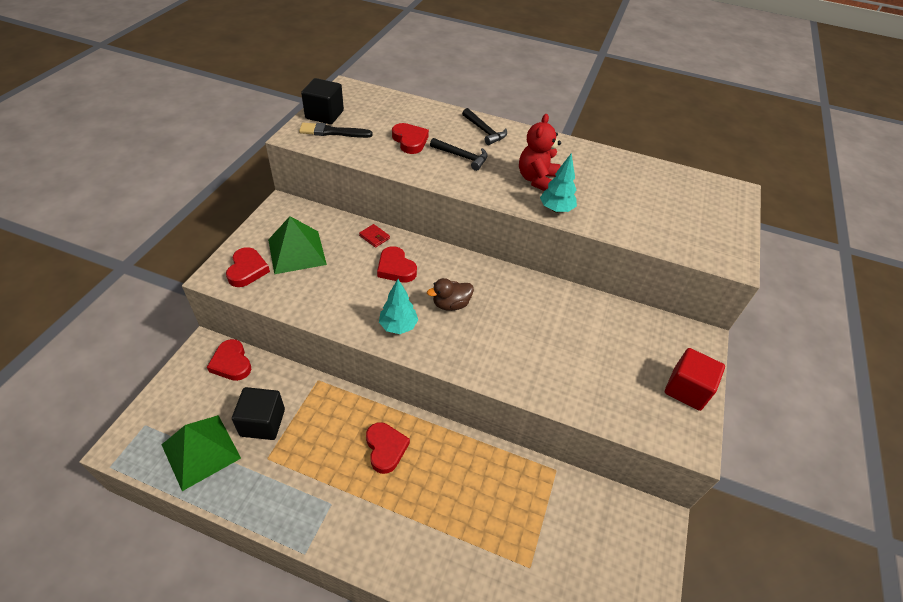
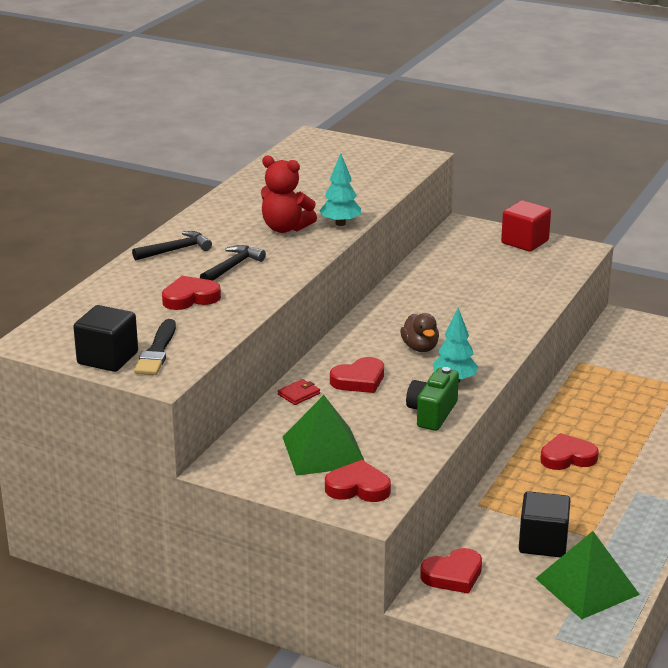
camera: 80 degrees left, 20 degrees down
(346, 311) = (432, 413): none -> green camera

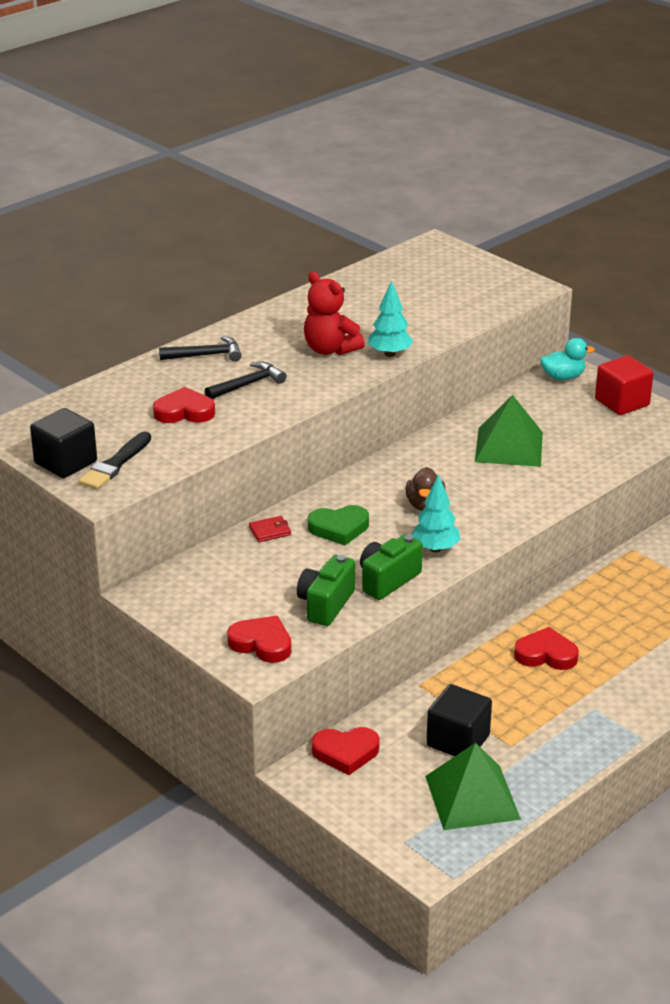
camera: 20 degrees right, 5 degrees up
(324, 451) = (254, 597): green pyramid -> green pyramid (509, 447)
(359, 380) = (339, 528): red heart -> green heart
(392, 444) = (325, 604): none -> green camera
(463, 231) = (563, 377): none -> turquoise duck

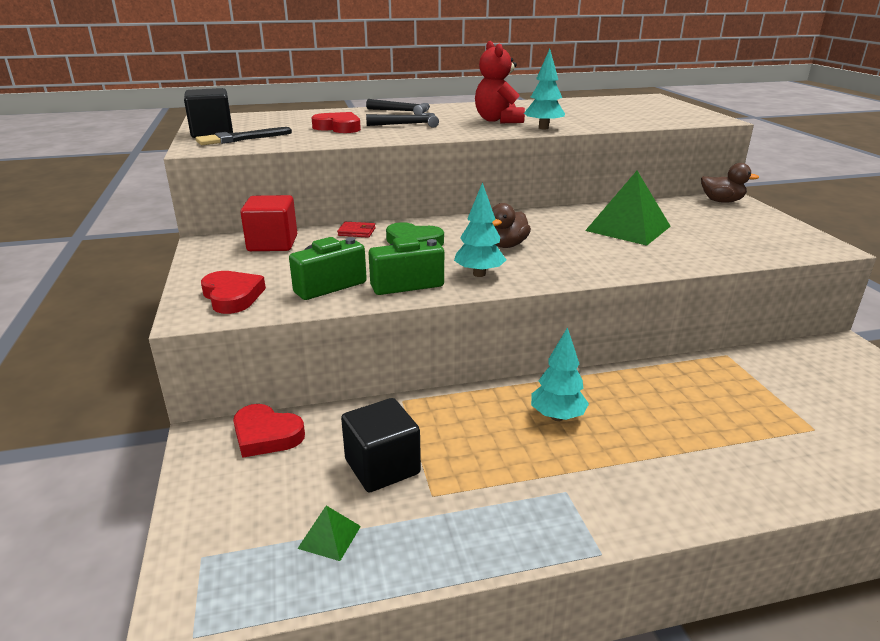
camera: 30 degrees right, 5 degrees down
(472, 797) = (329, 537): green pyramid -> green pyramid, size x0.45
(546, 654) = (557, 416): red heart -> turquoise tree
(563, 377) = (721, 201): turquoise duck -> brown duck
(622, 402) = (770, 224): red cube -> red cube (272, 243)

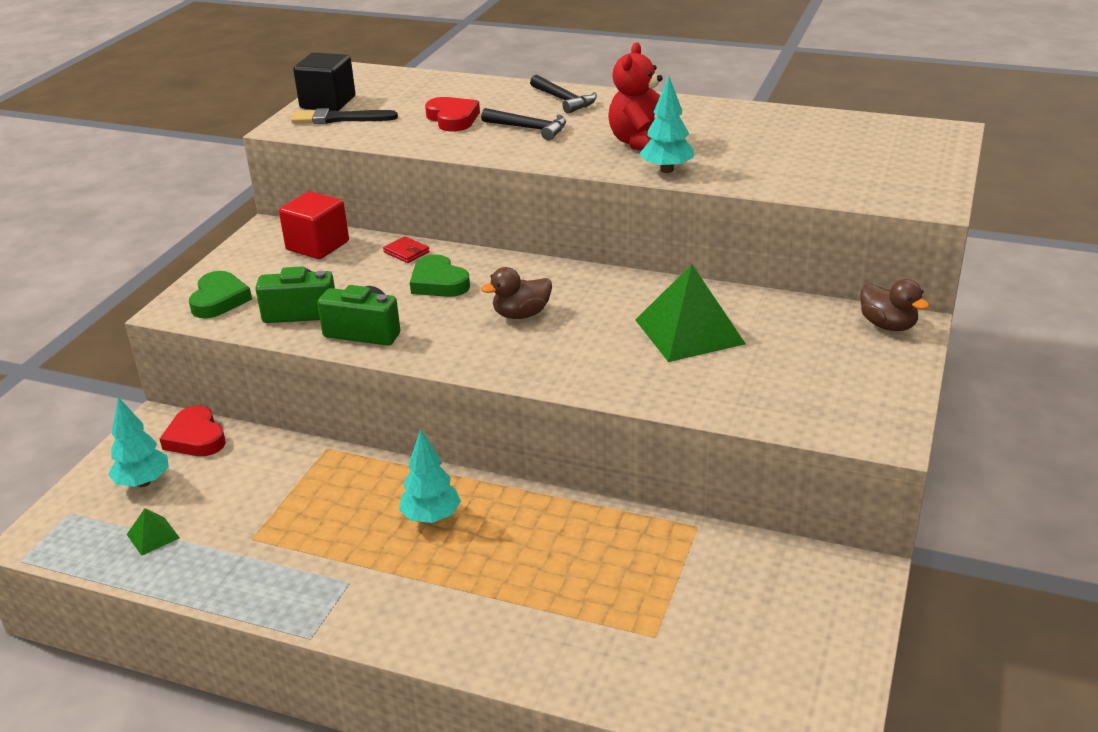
camera: 35 degrees right, 5 degrees up
(232, 296) = (219, 300): red heart -> green heart
(382, 467) = (244, 500): black cube -> none
(479, 274) = (442, 342): turquoise tree -> turquoise tree (143, 482)

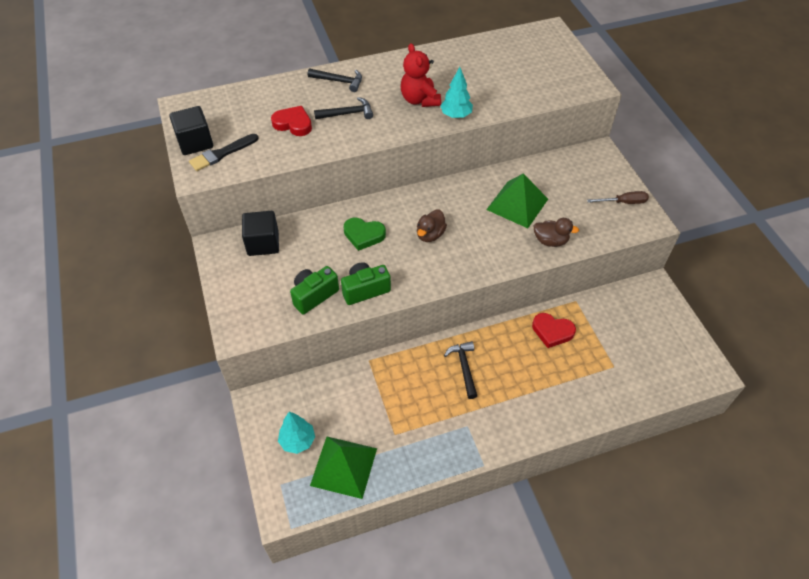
camera: 40 degrees left, 20 degrees up
(153, 536) = (343, 466): green pyramid -> green pyramid, size x2.22
(196, 437) = (291, 397): red heart -> red heart (552, 331)
(219, 300) = (254, 313): green heart -> none
(317, 246) = (263, 243): red cube -> black cube
(406, 252) = (320, 222): red wallet -> none
(431, 517) = (464, 367): turquoise tree -> black hammer
(869, 395) = (623, 202): none -> brown screwdriver
(888, 325) = (592, 156): brown duck -> brown duck (550, 241)

